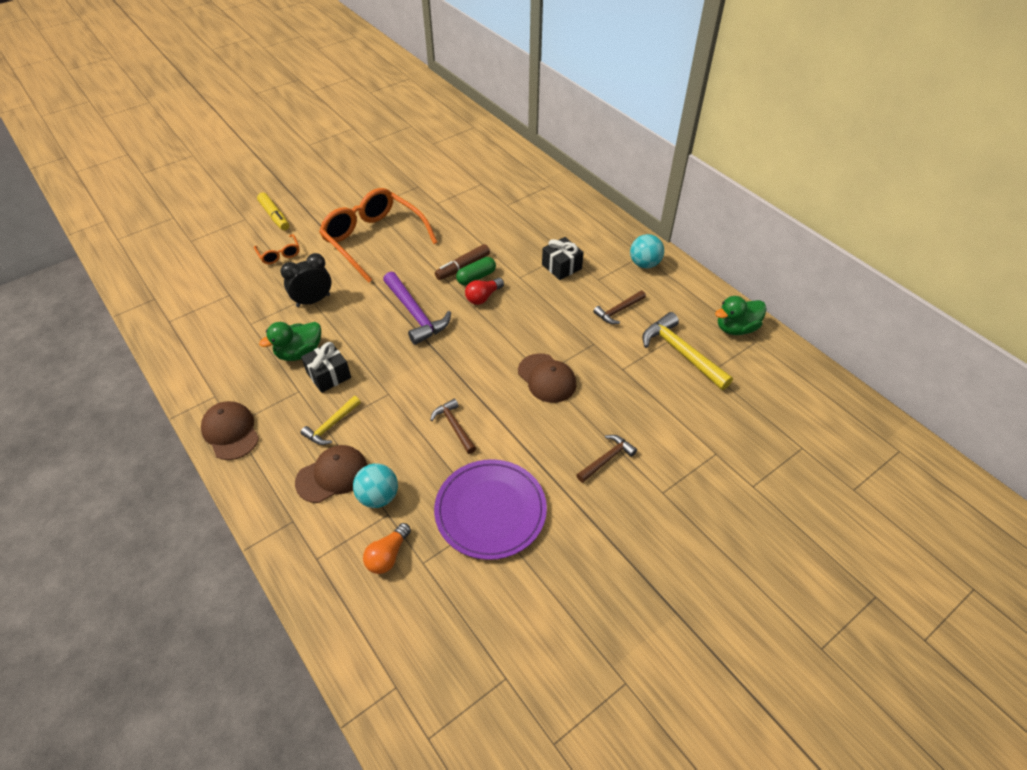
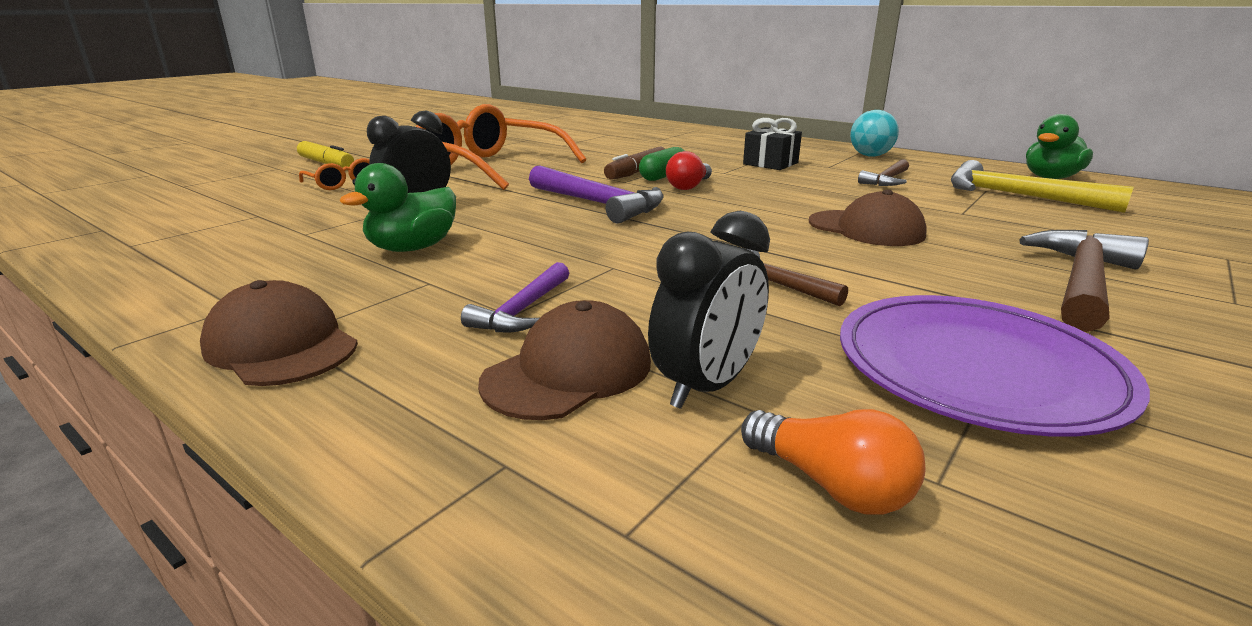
camera: 15 degrees left, 25 degrees down
(328, 375) = (483, 262): black gift -> none
(331, 425) = (522, 310): yellow hammer -> purple hammer
(378, 496) = (706, 386): turquoise ball -> black clock
(388, 555) = (831, 485): orange light bulb -> orange light bulb turned 60 degrees counterclockwise
(607, 459) = (1082, 282): brown hammer -> brown hammer, size x1.70

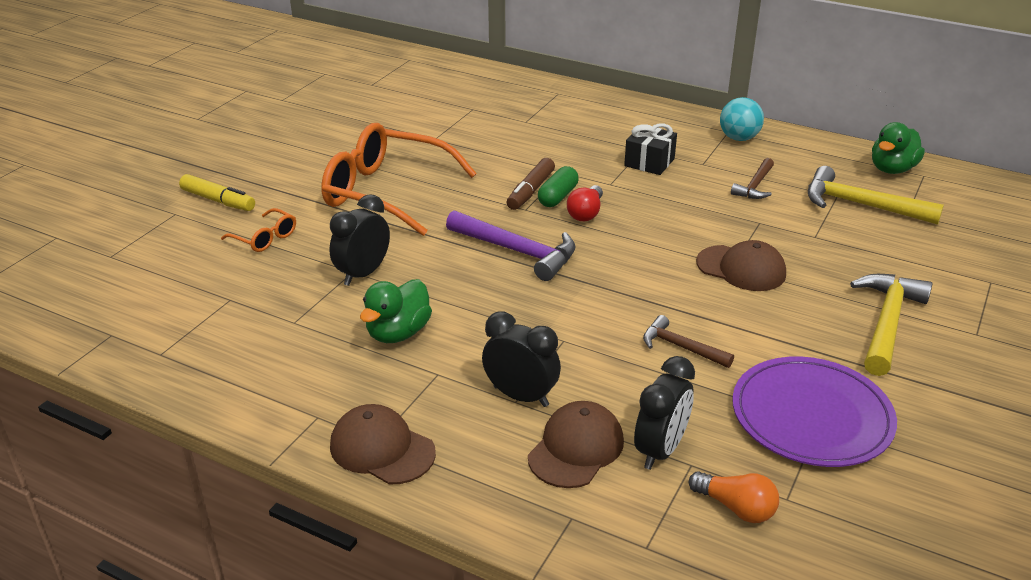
camera: 10 degrees left, 10 degrees up
(522, 310) = (521, 396): purple hammer -> black clock
(1082, 282) = (887, 323): brown hammer -> yellow hammer

